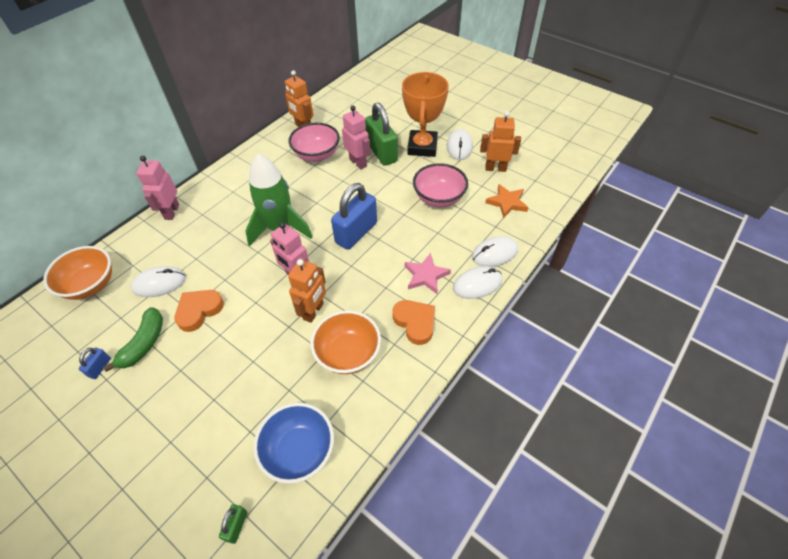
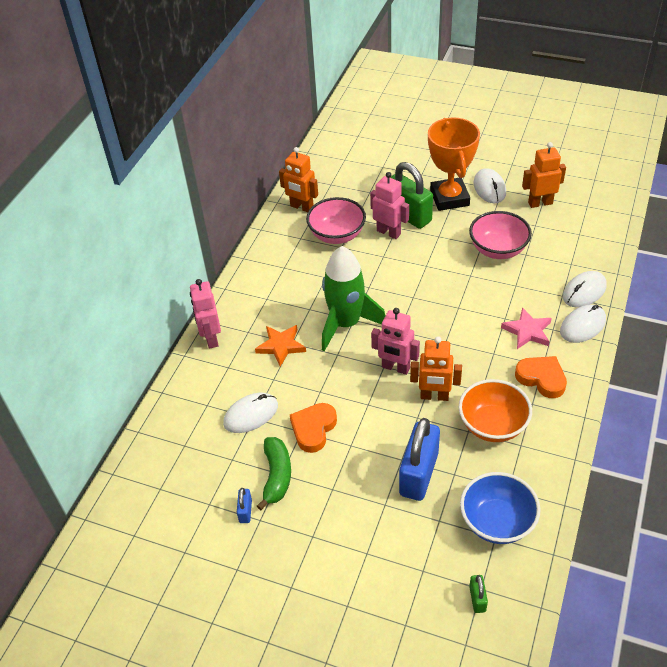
camera: 15 degrees left, 5 degrees down
(91, 285) = (174, 437): orange bowl -> none
(314, 311) = (434, 396): orange robot -> orange robot turned 90 degrees clockwise
(356, 233) = (431, 307): blue padlock -> blue padlock (418, 474)
(507, 202) = (570, 236): orange star -> orange star (281, 346)

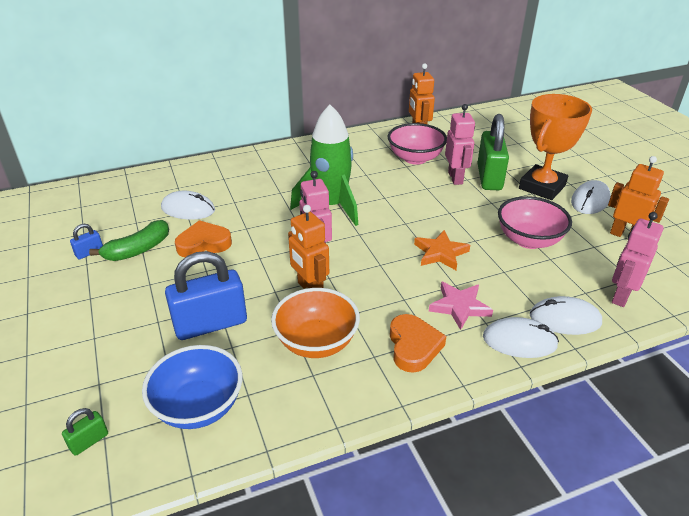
camera: 45 degrees right, 10 degrees down
(211, 338) = (242, 159): pink robot -> pink robot (621, 296)
(281, 346) = (271, 189): orange star -> orange star (440, 253)

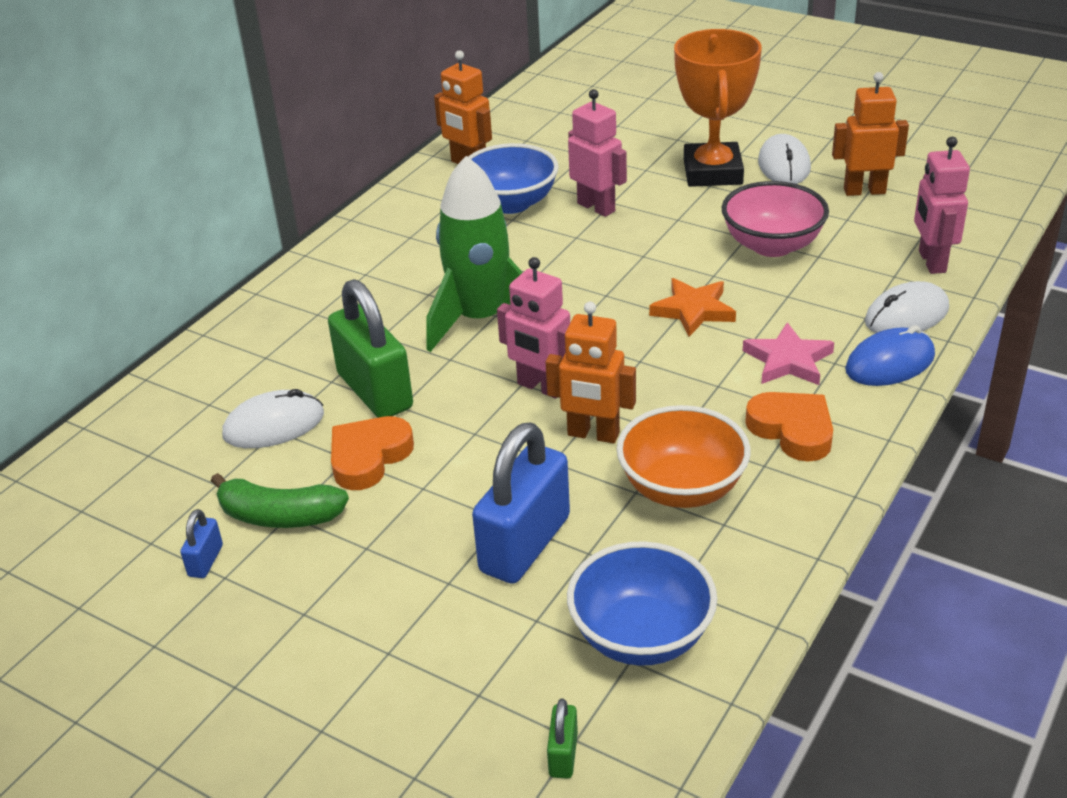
camera: 35 degrees left, 0 degrees up
(138, 250) = (280, 516): green banana -> green banana turned 90 degrees clockwise
(415, 158) = (511, 203): pink bowl -> blue bowl
(489, 177) = (637, 188): green padlock -> green padlock (375, 391)
(519, 341) = (890, 363): white mouse -> blue mouse

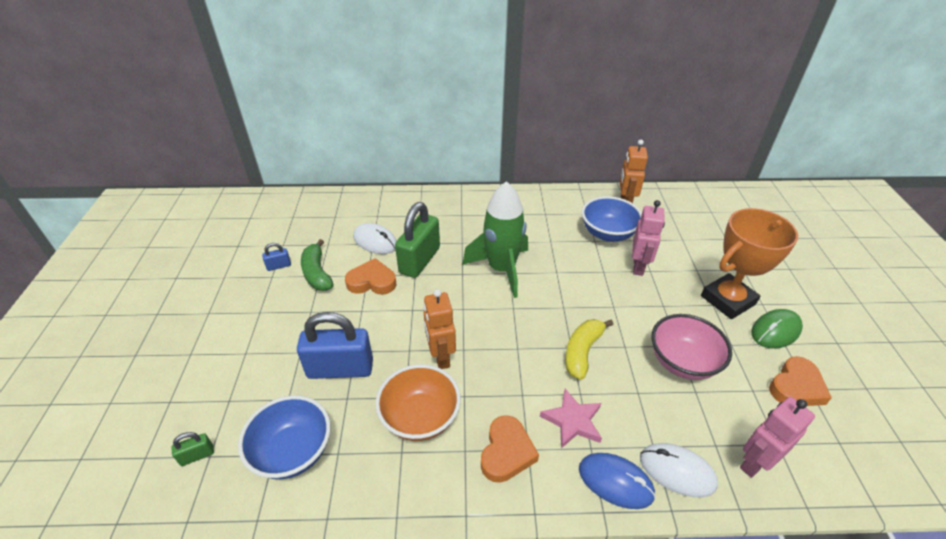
camera: 55 degrees right, 5 degrees up
(541, 387) = (464, 317): pink robot -> none
(693, 310) = (582, 352): orange star -> yellow banana
(784, 165) = (775, 331): white mouse -> green mouse
(864, 191) = (796, 387): orange robot -> orange heart

